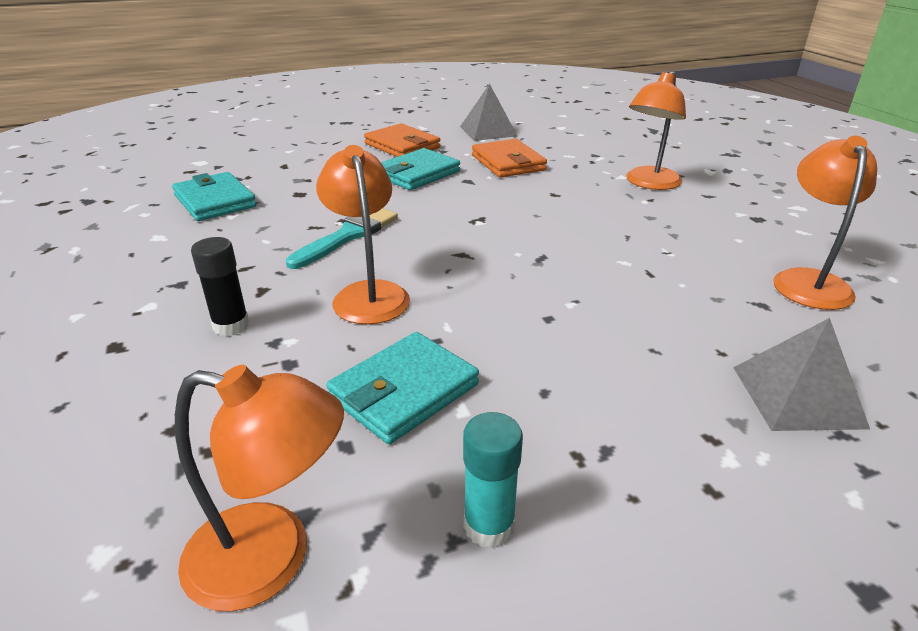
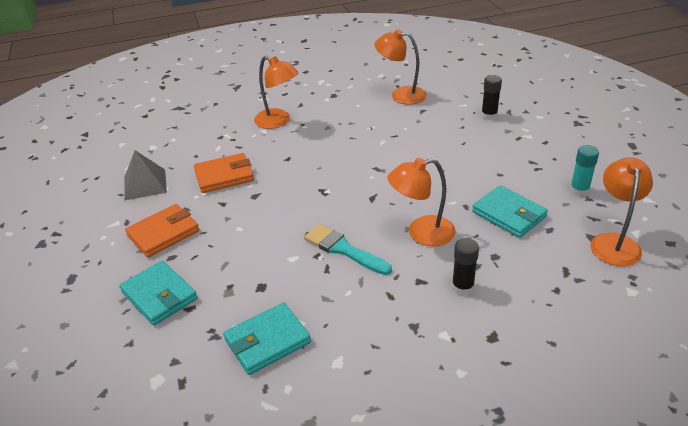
camera: 85 degrees left, 5 degrees up
(417, 174) = (234, 221): turquoise wallet -> turquoise wallet (159, 295)
(797, 396) = (489, 115): grey pyramid -> black glue stick

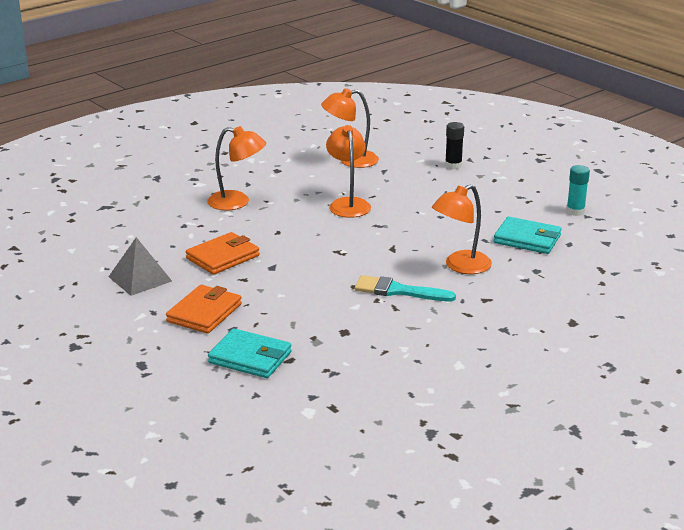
camera: 25 degrees left, 10 degrees down
(267, 341) = (385, 365): turquoise wallet -> none
(462, 287) = (525, 296): black glue stick -> none
(614, 242) = (627, 243): orange lamp -> orange lamp (348, 204)

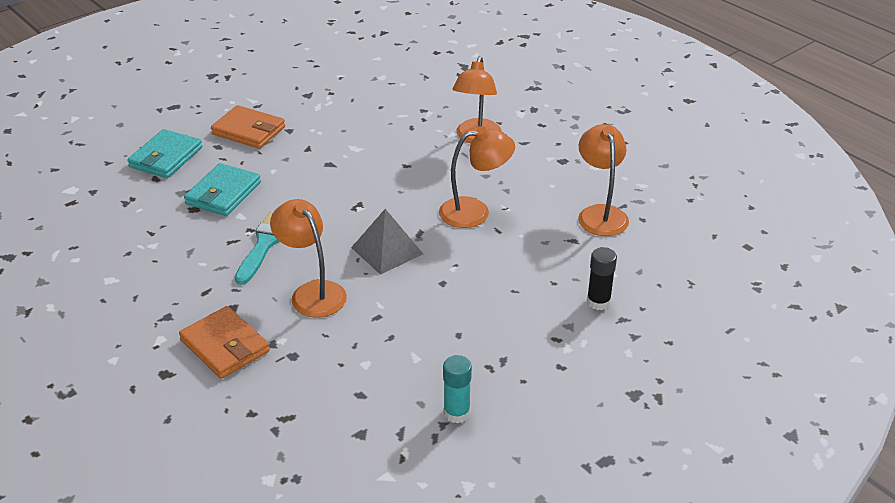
camera: 90 degrees right, 10 degrees up
(140, 279) = (317, 95): grey pyramid -> grey pyramid (387, 250)
(223, 257) = (353, 135): orange wallet -> orange wallet (225, 346)
(527, 239) = (375, 355): turquoise wallet -> turquoise wallet (223, 193)

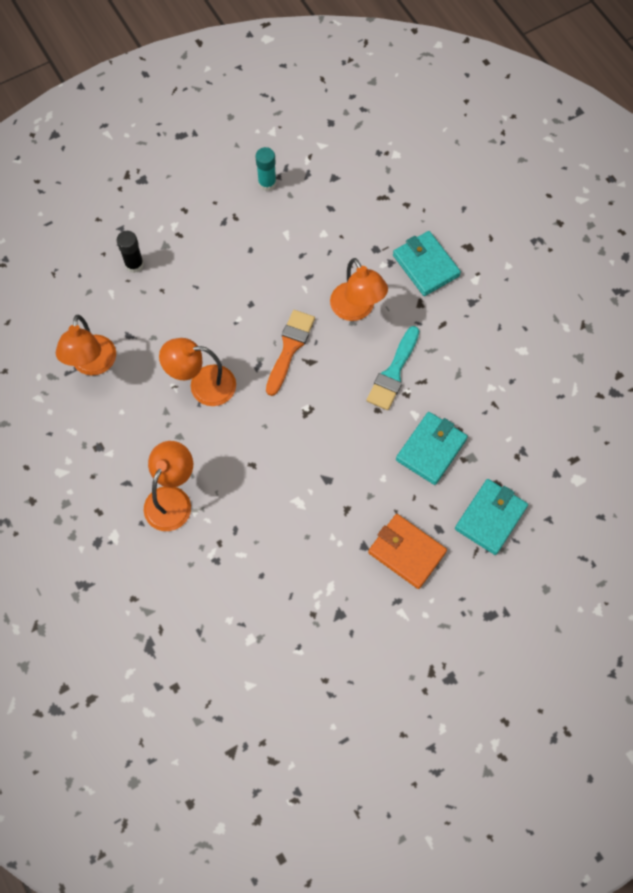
camera: 170 degrees left, 30 degrees up
(225, 346) = (426, 265): orange wallet -> turquoise wallet
(387, 250) = (289, 348): grey pyramid -> orange brush

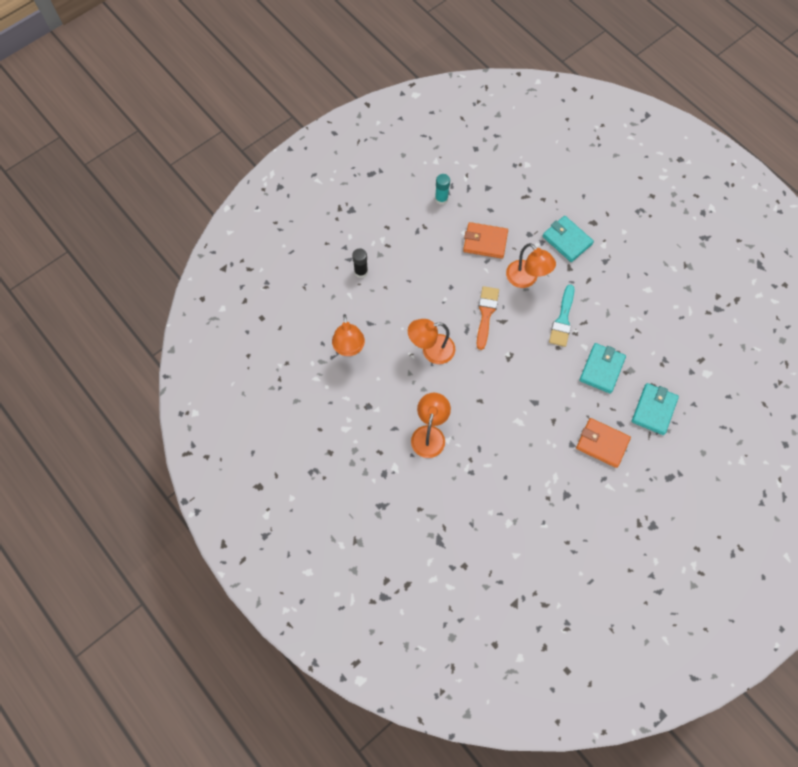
camera: 10 degrees left, 0 degrees up
(312, 250) = (485, 242): none -> orange wallet

